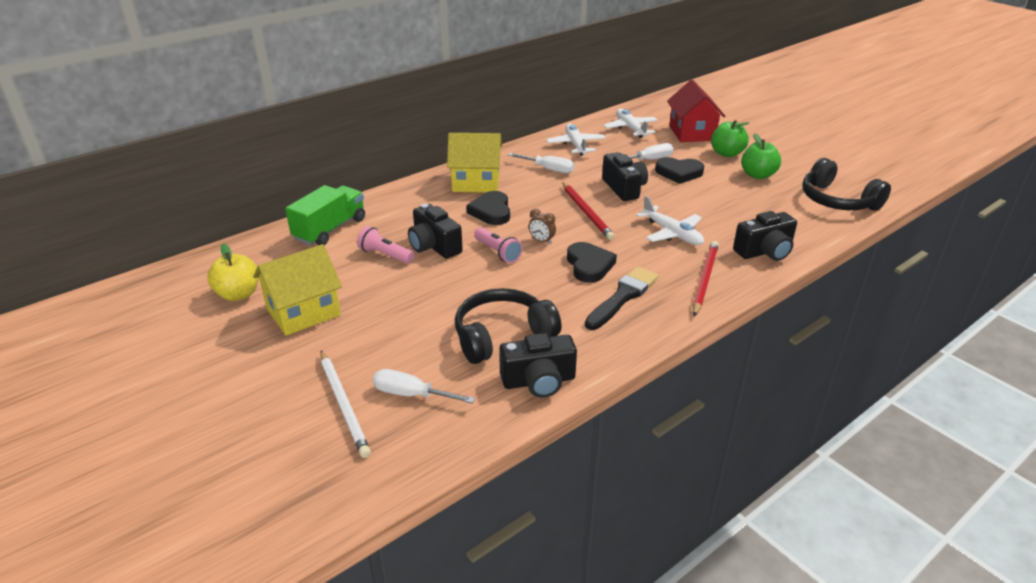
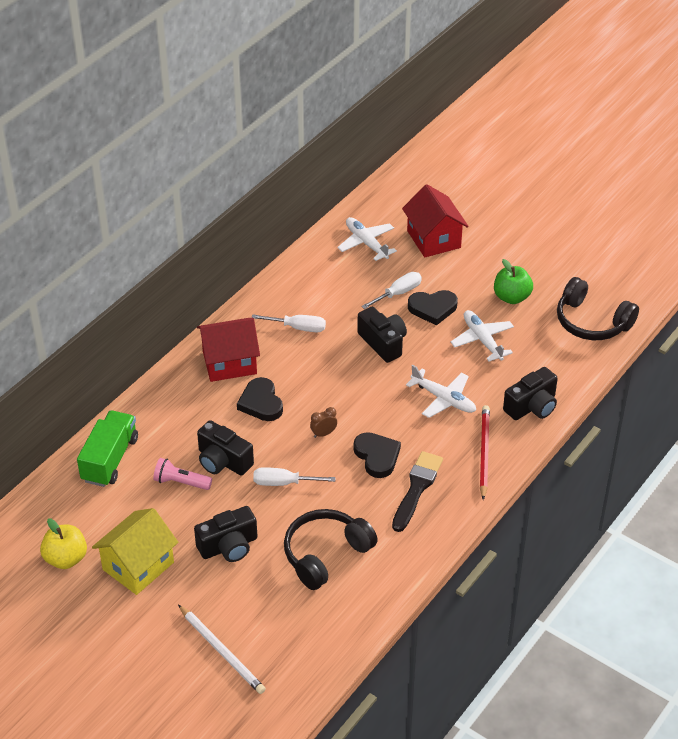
camera: 15 degrees left, 10 degrees up
(411, 394) = (273, 629): white screwdriver -> white screwdriver (284, 483)
(476, 182) = (229, 363): yellow house -> red house
(498, 252) = (287, 457): pink flashlight -> none
(538, 381) = (371, 594): black camera -> black camera (229, 546)
(541, 241) = (323, 433): brown clock -> brown clock turned 135 degrees clockwise
(575, 145) = (315, 282): white plane -> white plane (482, 340)
(586, 213) = (355, 386): red pencil -> none
(726, 153) = (476, 268): green apple -> none

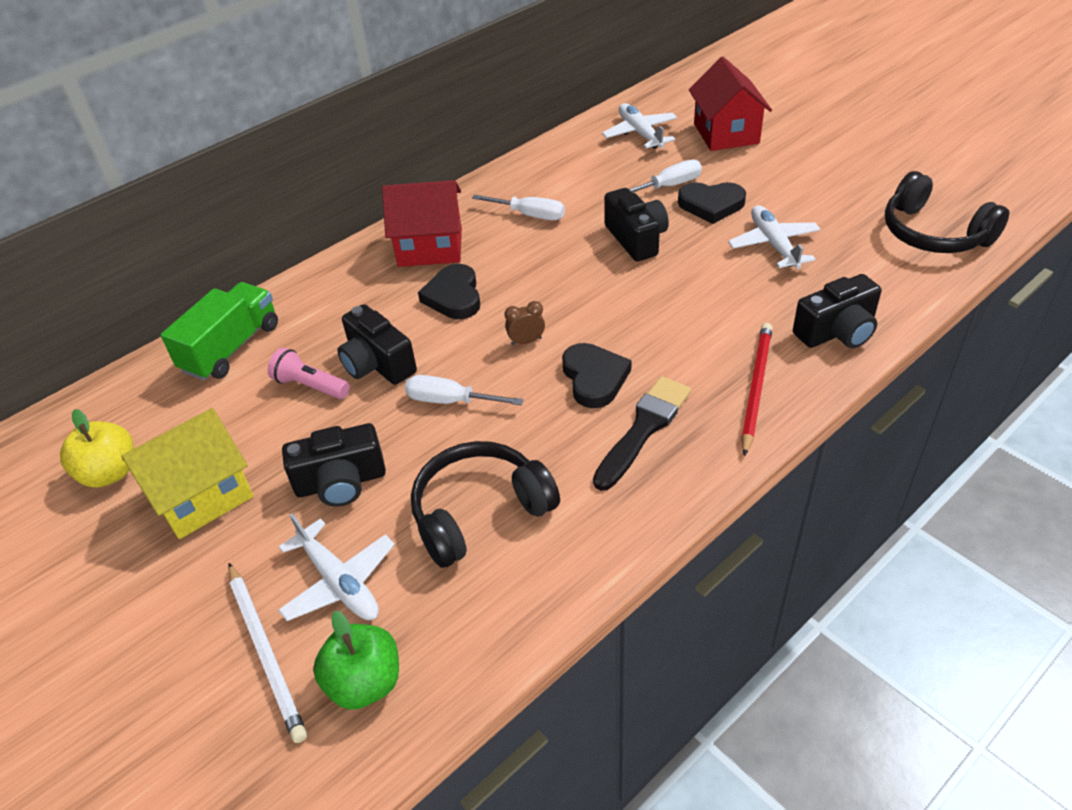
camera: 15 degrees right, 0 degrees up
(443, 399) = (706, 311): white plane -> white plane (339, 581)
(511, 297) = (821, 199): green apple -> green apple (365, 682)

